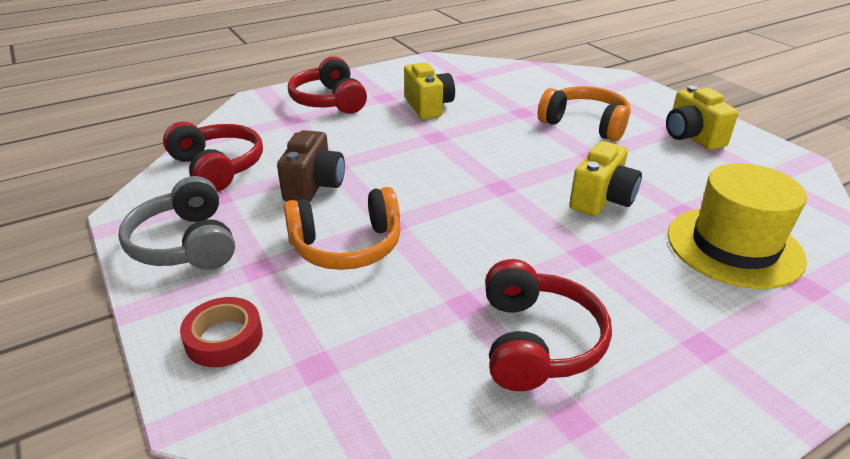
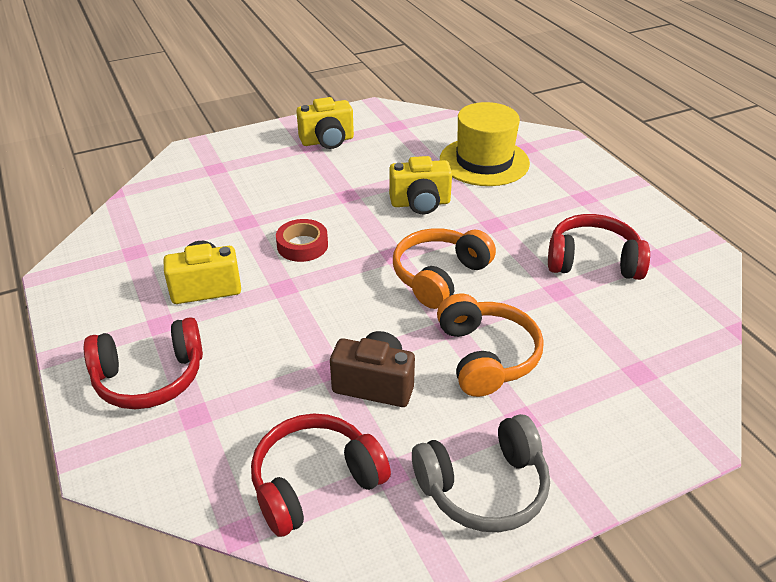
camera: 85 degrees left, 5 degrees up
(224, 338) = (620, 433): red tape -> red tape (302, 245)
(585, 124) = (286, 188): orange headphones -> orange headphones (439, 276)
(602, 199) = (420, 203): yellow camera -> yellow camera turned 135 degrees clockwise

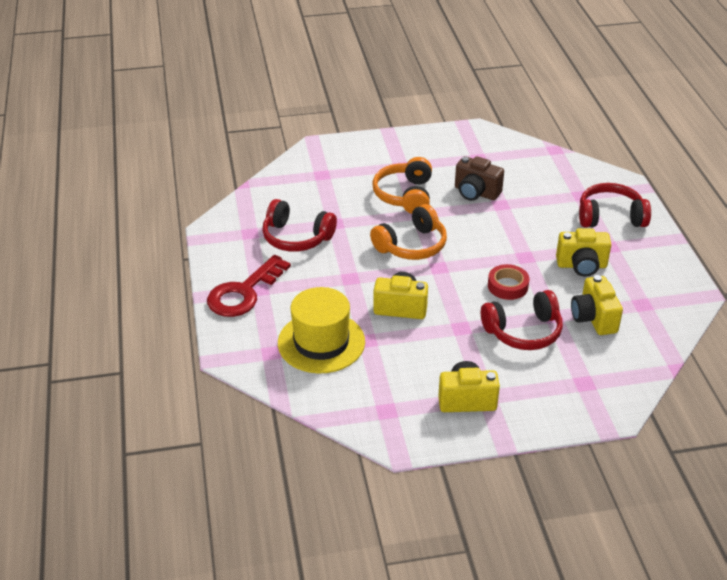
camera: 165 degrees left, 0 degrees up
(198, 226) = (593, 318): none -> yellow camera
(315, 482) = (516, 159): red headphones -> red headphones (523, 331)
(484, 487) = (435, 146): grey headphones -> none
(597, 191) = (244, 292): none -> red key

